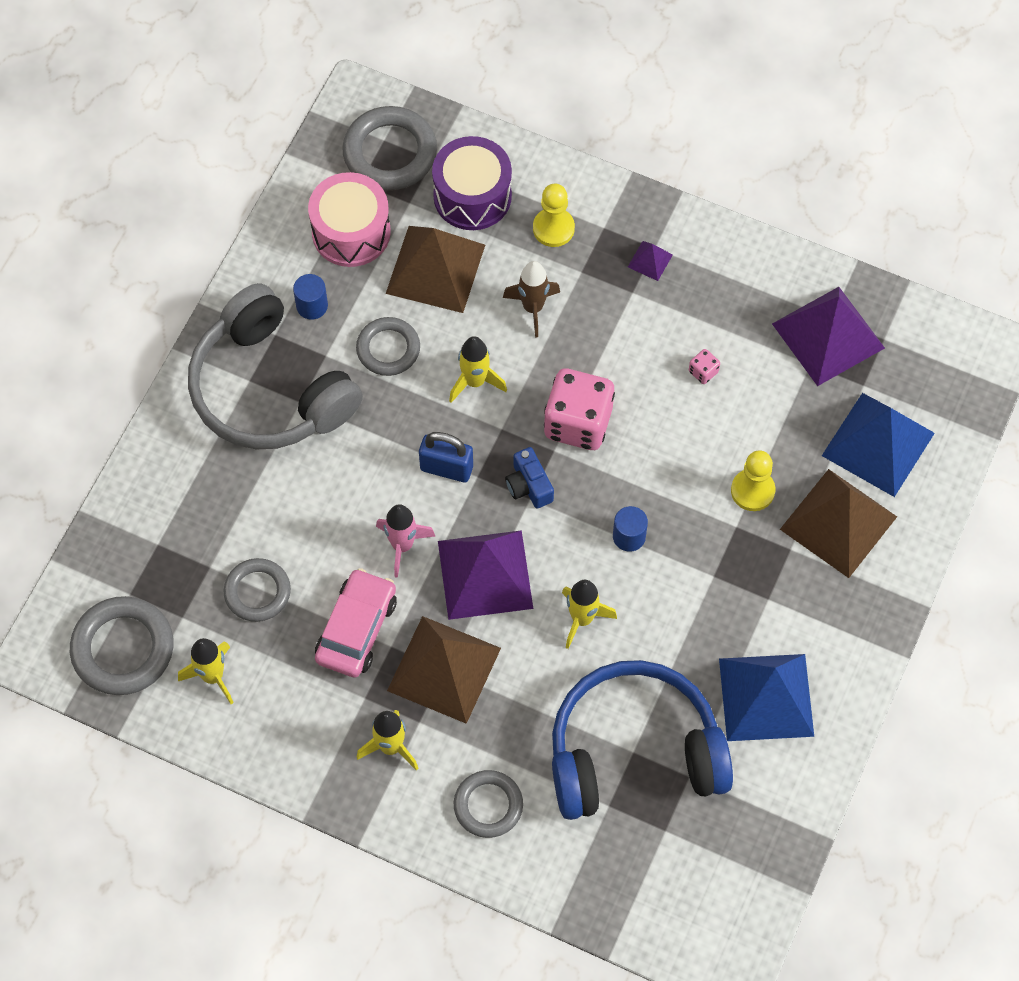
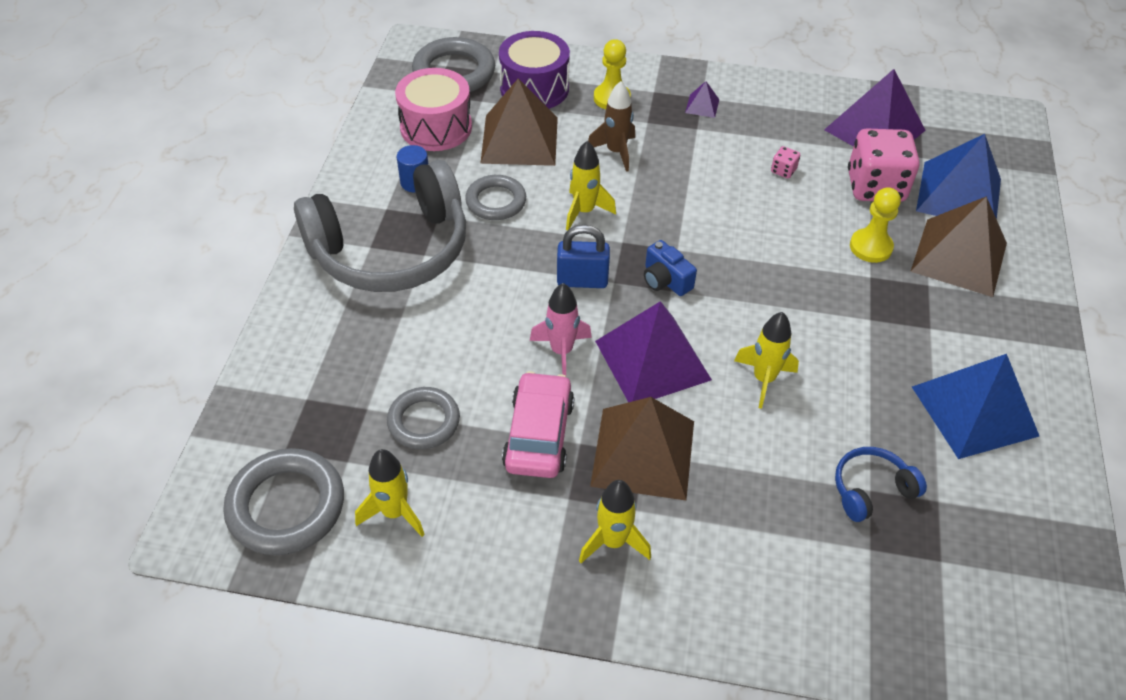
camera: 15 degrees left, 15 degrees down
(269, 389) = (391, 250): grey headphones -> grey headphones turned 60 degrees counterclockwise
(488, 805) = (742, 579): grey ring -> none
(578, 422) = (690, 225): pink dice -> pink dice (875, 187)
(629, 536) = (777, 303): blue cylinder -> none
(634, 751) = (871, 489): blue headphones -> blue headphones, size x0.43

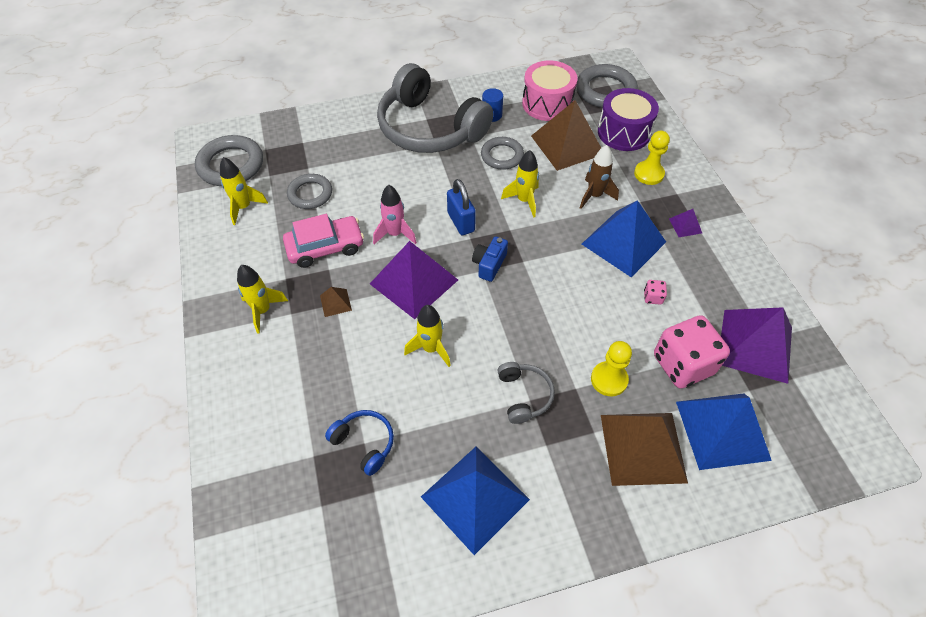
camera: 65 degrees right, 5 degrees up
(643, 453) = (335, 302): brown pyramid -> brown pyramid, size x0.42
(698, 160) = (623, 243): none -> blue pyramid
(863, 321) = (524, 395): none -> grey headphones

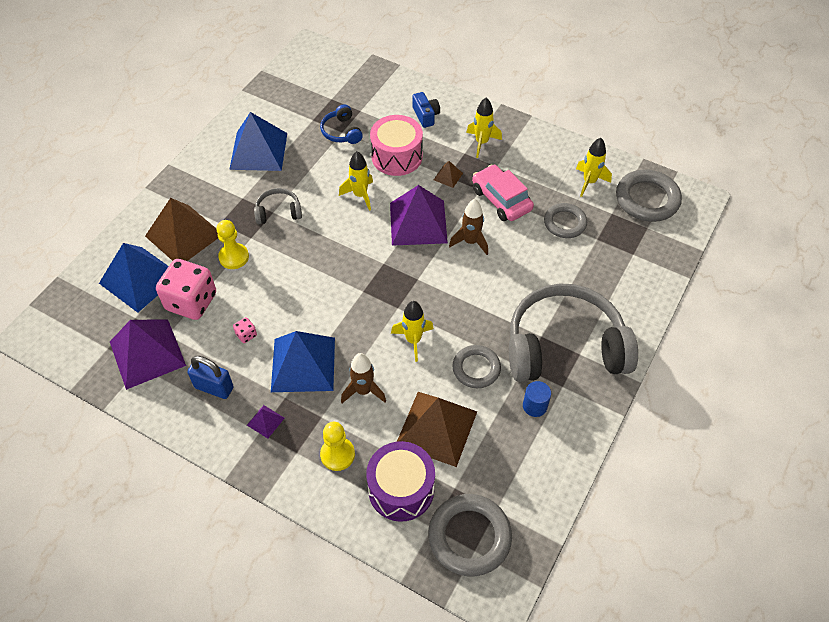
camera: 135 degrees right, 0 degrees up
(325, 247) = (501, 199): pink car -> pink car turned 120 degrees clockwise
(364, 443) = (341, 132): blue headphones -> blue headphones turned 75 degrees clockwise
(395, 234) = (470, 242): pink rocket -> brown rocket
(461, 222) = (438, 285): blue padlock -> blue padlock (214, 387)
(489, 264) = (383, 270): blue camera -> blue camera (426, 115)
(524, 395) = (278, 212): grey headphones -> grey headphones turned 135 degrees clockwise
(547, 104) = (504, 465): pink drum -> pink drum (397, 156)

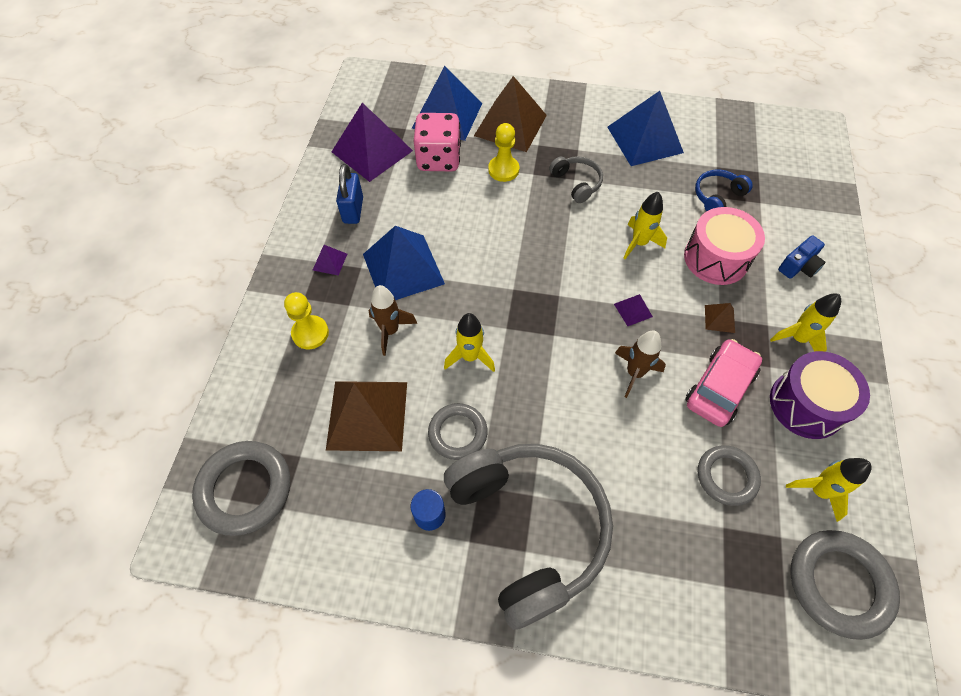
camera: 70 degrees right, 5 degrees up
(246, 335) = (419, 212): pink dice -> none
(401, 489) = (286, 403): purple drum -> purple drum (806, 404)
(418, 222) = (633, 310): purple pyramid -> purple pyramid, size x0.42

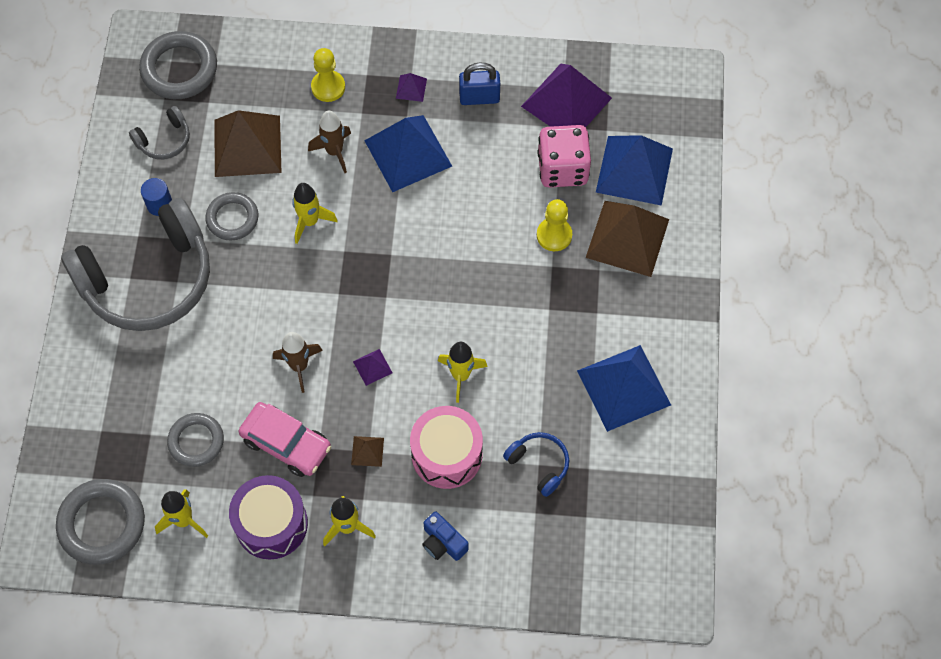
camera: 85 degrees right, 5 degrees up
(577, 183) = (543, 312): grey headphones -> grey headphones (164, 140)

